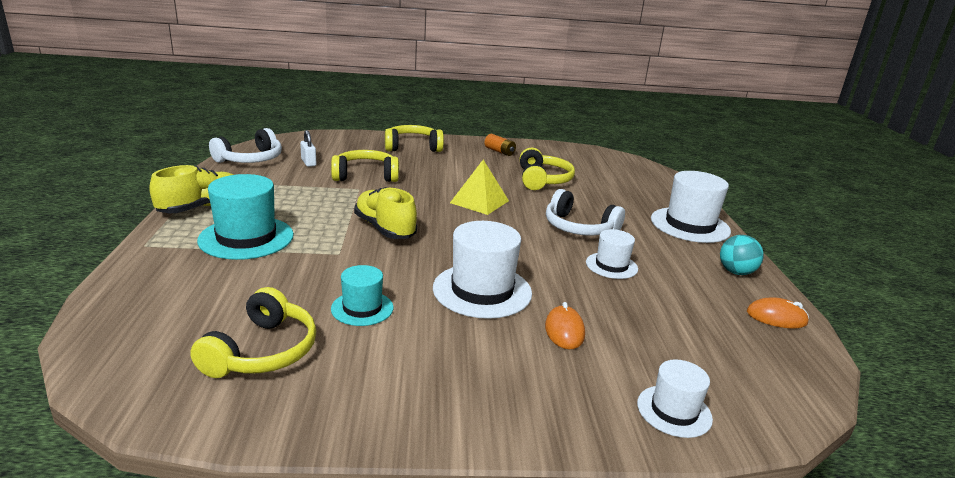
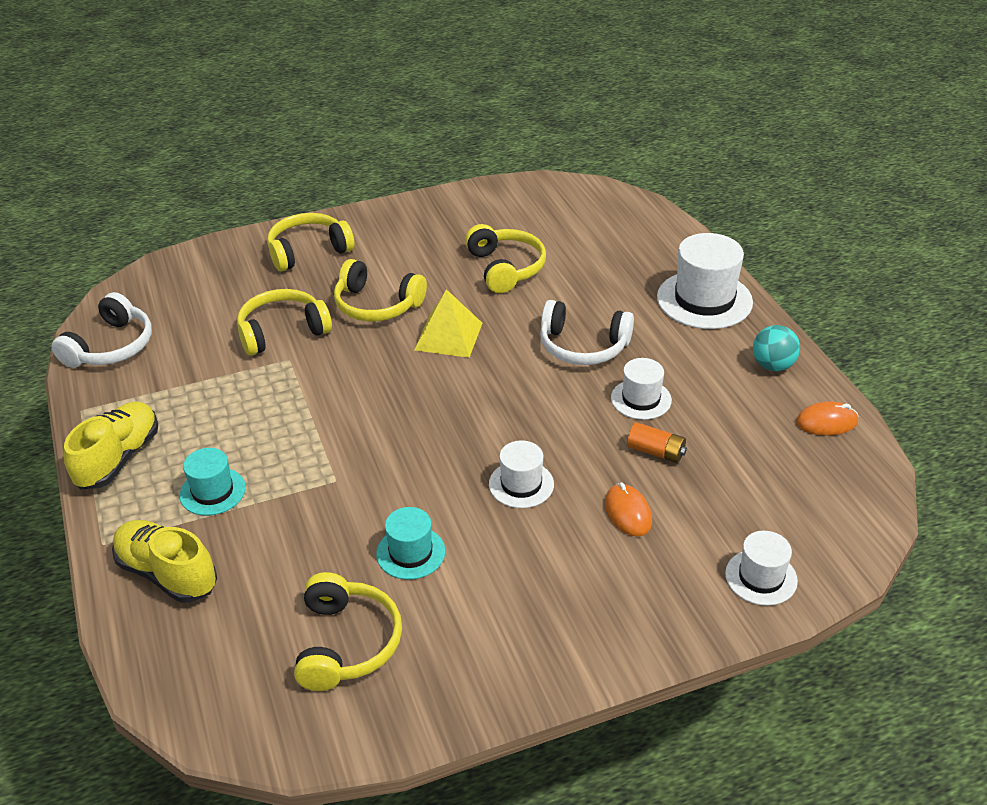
camera: 15 degrees left, 15 degrees up
(246, 238) = (212, 491): turquoise hat -> turquoise hat, size x0.58
(308, 162) = (192, 328): white padlock -> none
(385, 229) = (363, 422): yellow shoe -> yellow shoe (167, 573)
(439, 177) = (377, 305): none -> yellow headphones
(482, 290) = (521, 484): white hat -> white hat, size x0.58
(499, 151) = (425, 224): orange battery -> orange battery (656, 452)

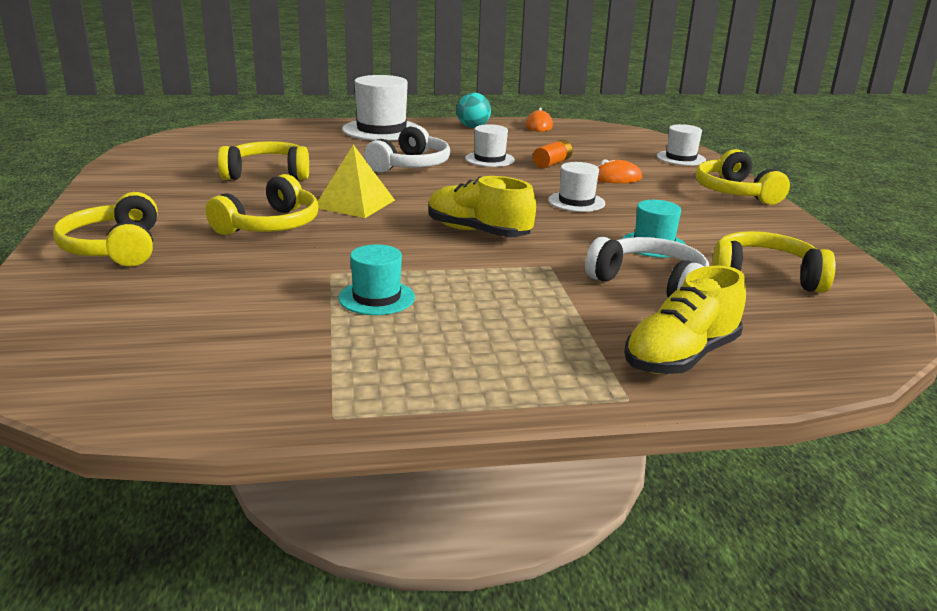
camera: 80 degrees left, 15 degrees down
(111, 346) = (188, 389): white headphones -> white headphones (650, 284)
(118, 458) = (463, 386): yellow shoe -> yellow shoe (478, 232)
(212, 491) = (549, 326): turquoise hat -> turquoise hat (376, 298)
(282, 331) = (272, 272): yellow headphones -> yellow headphones (735, 192)

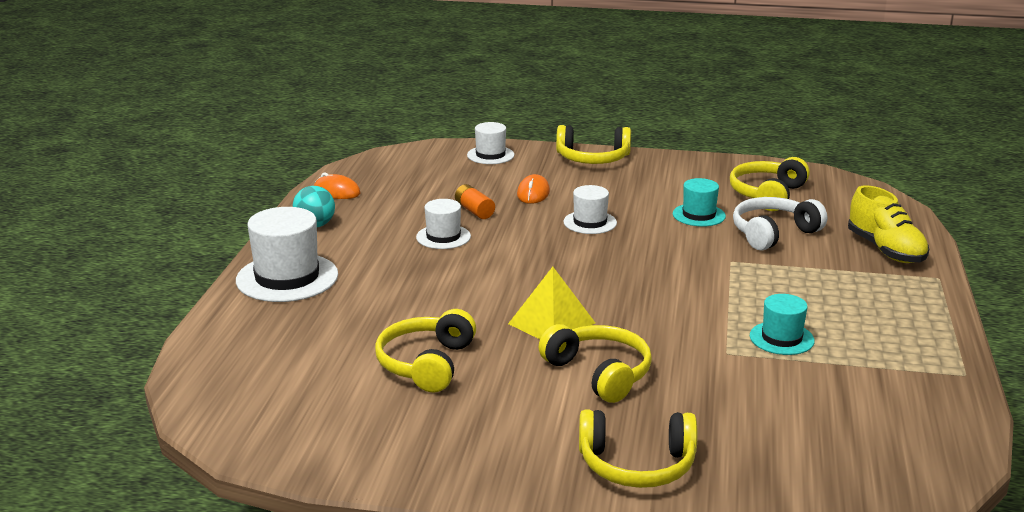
camera: 70 degrees left, 0 degrees up
(410, 165) = (440, 279): white headphones -> none
(478, 232) = (650, 276): yellow shoe -> none

